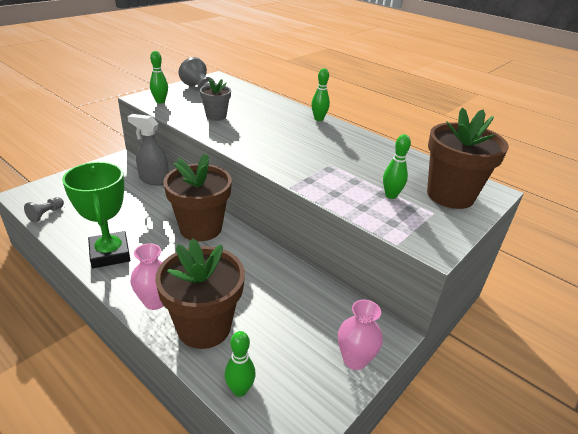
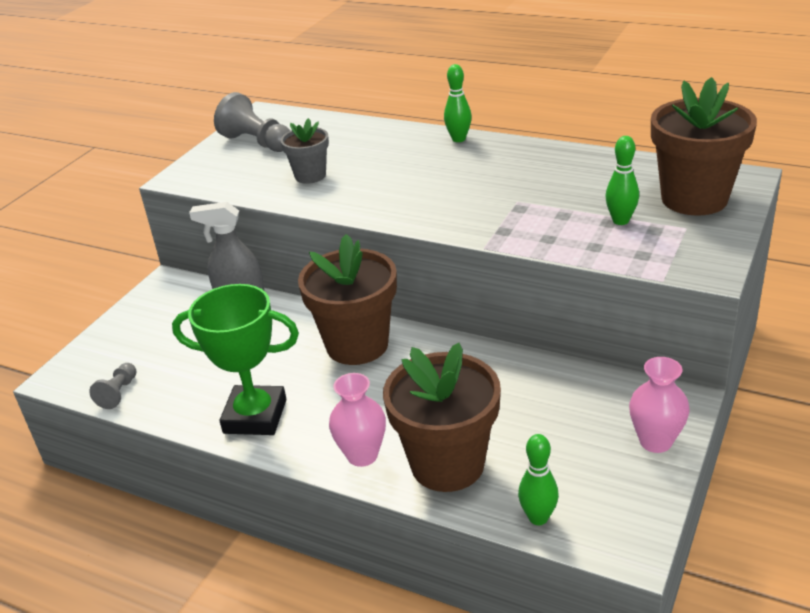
camera: 10 degrees left, 0 degrees up
(110, 254) = (255, 416): green trophy -> green trophy turned 45 degrees counterclockwise
(160, 101) = (210, 176): green bowling pin -> none

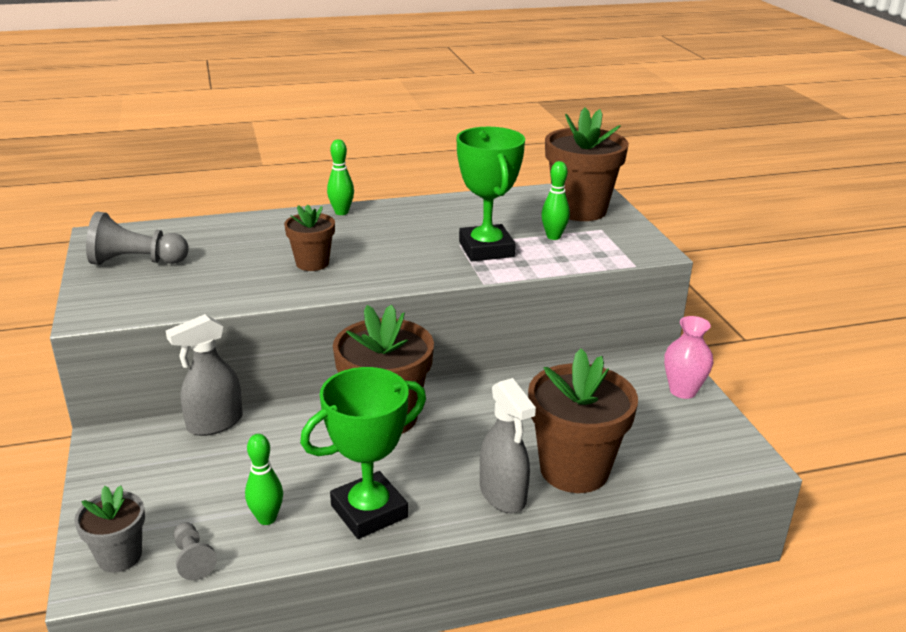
camera: 45 degrees left, 5 degrees down
(310, 176) = (242, 274): grey flower pot -> grey flower pot (119, 556)
(362, 455) = (503, 495): pink vase -> grey spray bottle
(372, 182) = (312, 263): none -> brown flower pot
(534, 214) = (486, 249): none -> green trophy
(538, 518) = (678, 473): green bowling pin -> green bowling pin (267, 518)

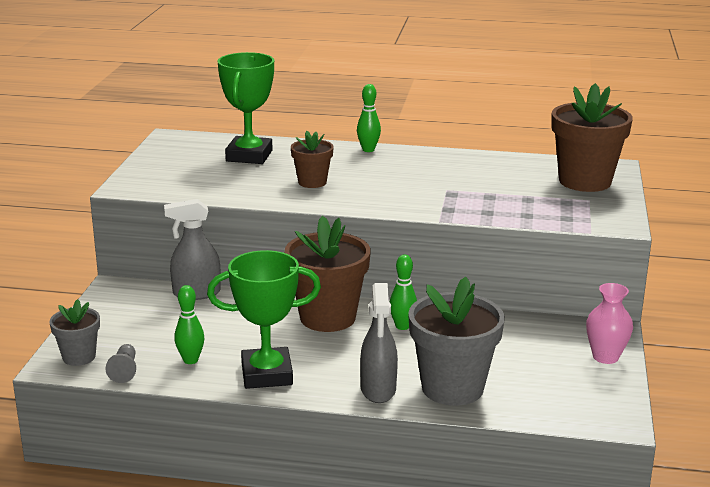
camera: 25 degrees right, 5 degrees down
(136, 261) = (182, 159): grey pawn -> none
(486, 249) = (466, 197): green trophy -> green trophy (249, 156)
(553, 237) = (537, 198): green bowling pin -> green bowling pin (402, 326)
(574, 470) = (452, 388): brown flower pot -> grey flower pot

